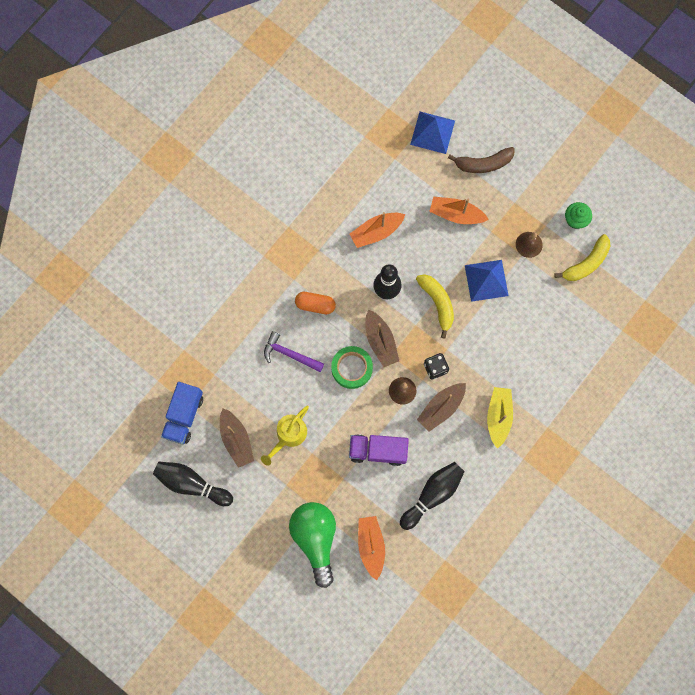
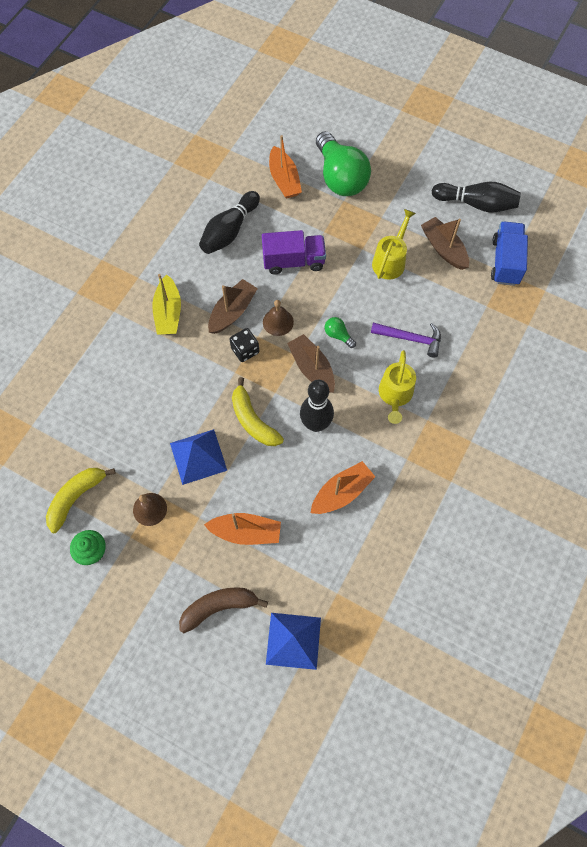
camera: 170 degrees right, 10 degrees down
(315, 305) = (395, 395): orange capsule -> yellow watering can
(352, 368) = (338, 335): green tape -> green light bulb

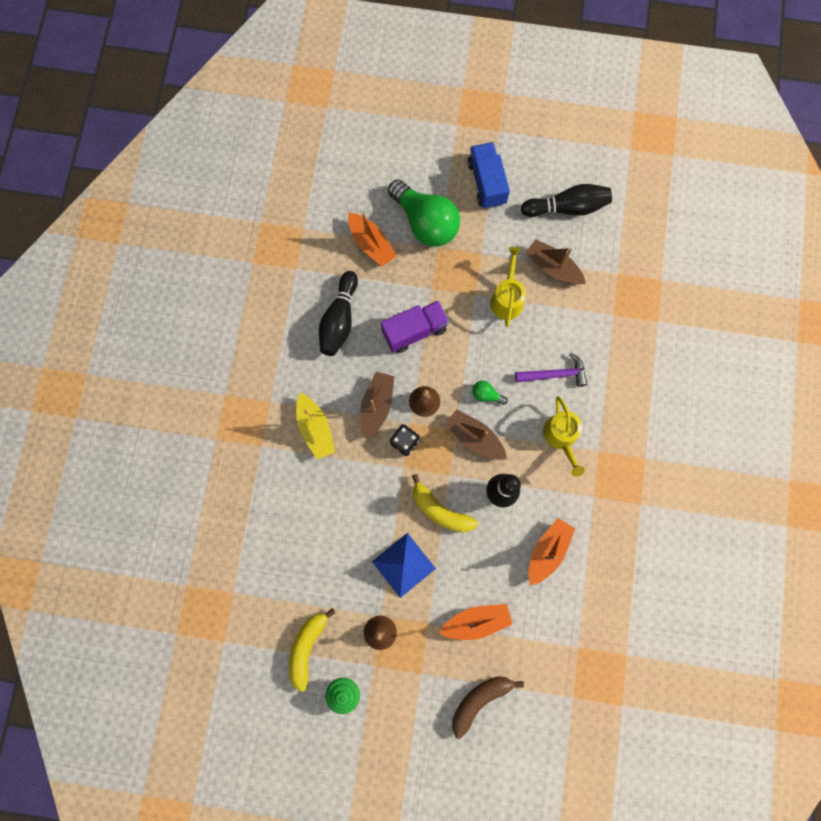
camera: 20 degrees left, 10 degrees up
(293, 640) = (556, 705): blue pyramid -> none
(505, 262) = (615, 261): blue truck -> blue truck (486, 183)

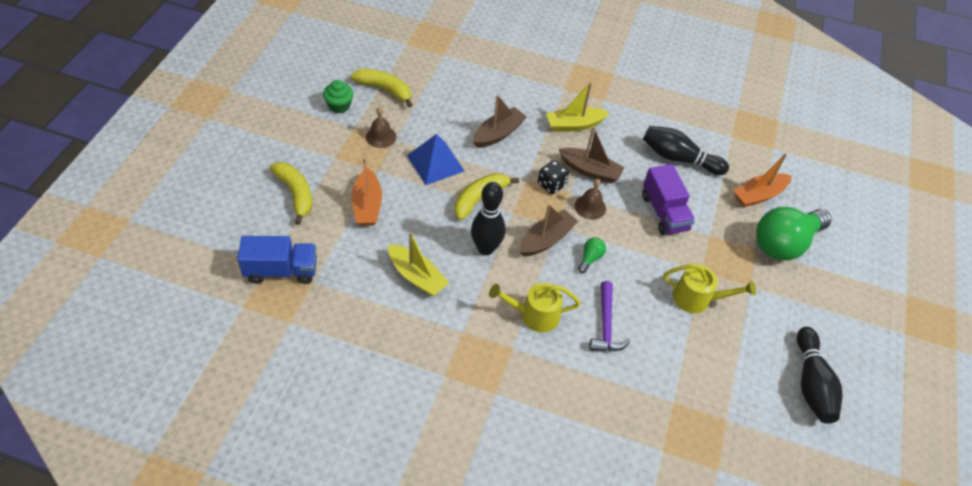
camera: 95 degrees right, 25 degrees down
(479, 700) = (295, 194): brown banana -> yellow banana
(486, 183) = (836, 308): blue truck -> blue truck (281, 270)
(547, 551) = (416, 276): orange boat -> yellow boat
(553, 268) = (733, 351): brown boat -> brown boat (498, 134)

